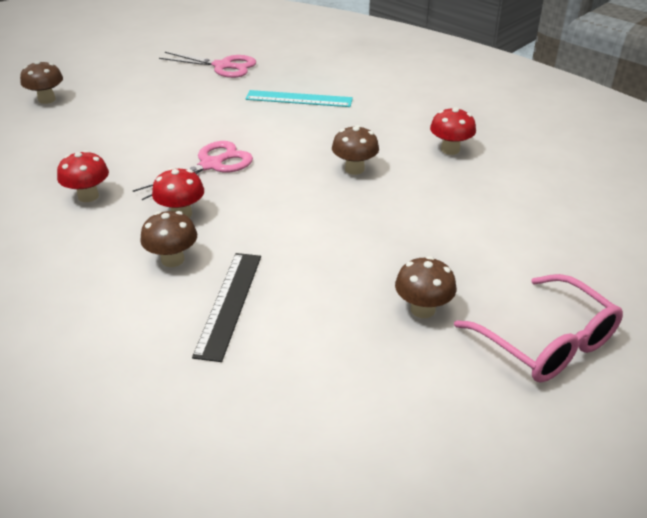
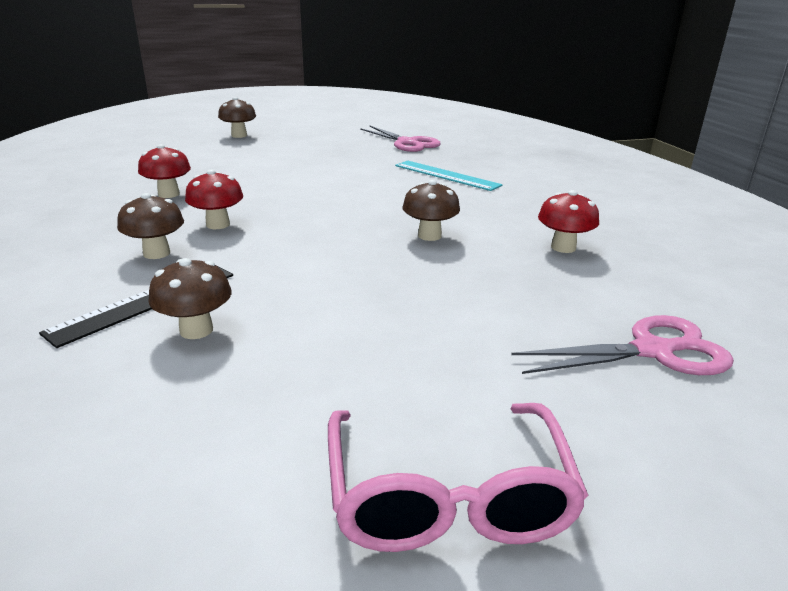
camera: 30 degrees right, 10 degrees down
(211, 165) = (297, 199): pink scissors -> pink scissors (652, 351)
(422, 309) = (328, 384): brown mushroom -> brown mushroom (196, 330)

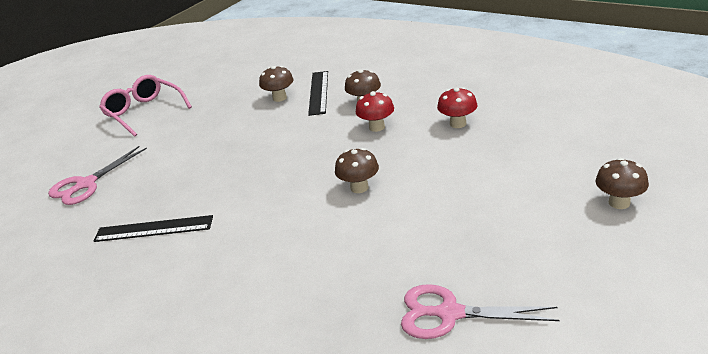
camera: 145 degrees right, 5 degrees up
(429, 236) = (248, 189): brown mushroom -> brown mushroom (359, 187)
(446, 175) = (318, 268): turquoise ruler -> none
(563, 247) = (154, 228): red mushroom -> black ruler

